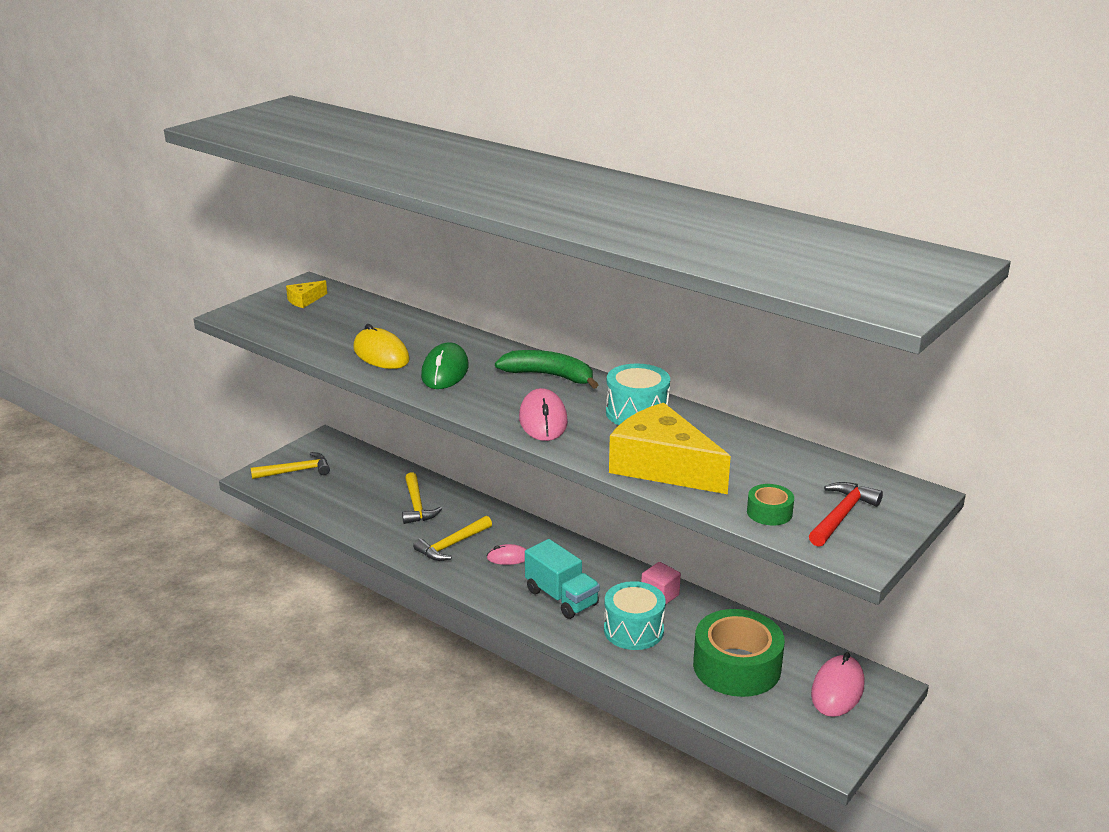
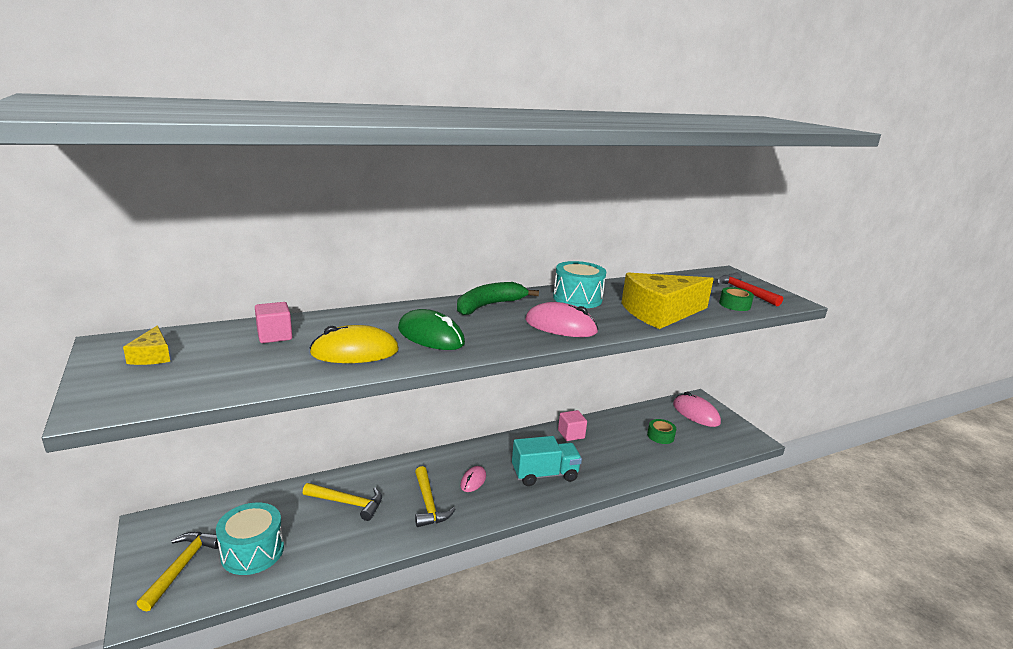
camera: 65 degrees left, 5 degrees down
(376, 320) = (274, 336): none -> pink cube
(633, 630) = (602, 458): turquoise drum -> turquoise drum (252, 552)
(736, 666) = (660, 436): green tape -> green tape, size x0.45

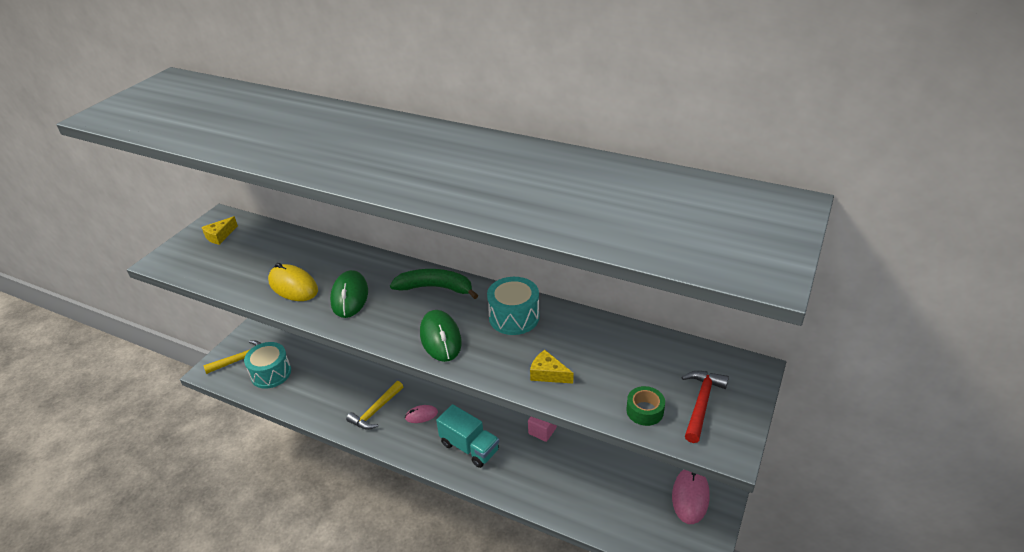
camera: 55 degrees right, 15 degrees up
(274, 336) = (283, 249): pink cube -> none
(348, 503) = (342, 377): yellow hammer -> none
(560, 326) = (440, 338): pink mouse -> green mouse
(660, 313) = (548, 374): yellow cheese -> yellow cheese, size x0.43
(660, 436) = (613, 489): green tape -> none

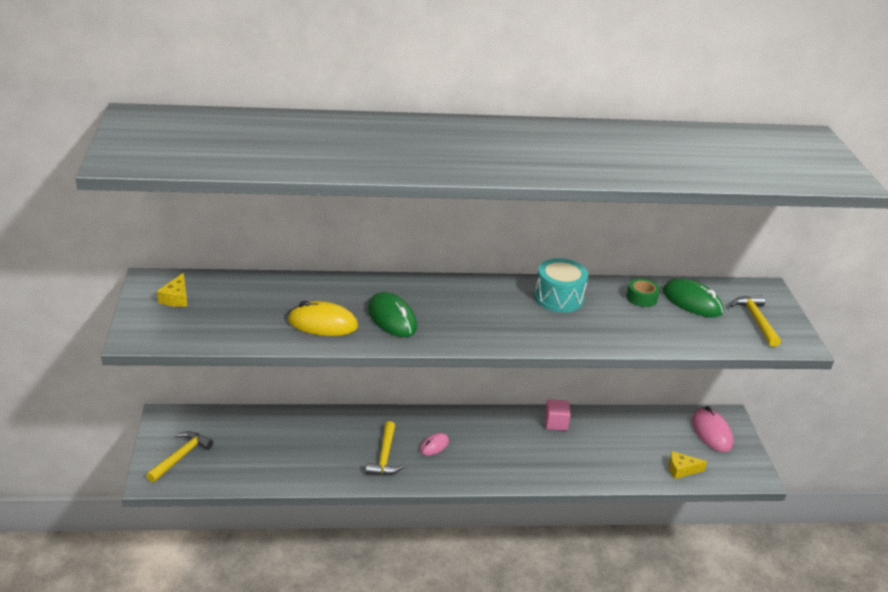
camera: 35 degrees left, 5 degrees down
(271, 373) = (233, 459): turquoise drum -> none
(435, 288) = (465, 292): green banana -> none
(440, 338) = (515, 329): green mouse -> green mouse (692, 302)
(469, 447) = (504, 457): turquoise truck -> none
(548, 374) = (630, 331): yellow cheese -> yellow cheese (681, 470)
(645, 411) = (724, 336): green tape -> green tape (641, 298)
(701, 403) = (756, 320): red hammer -> yellow hammer

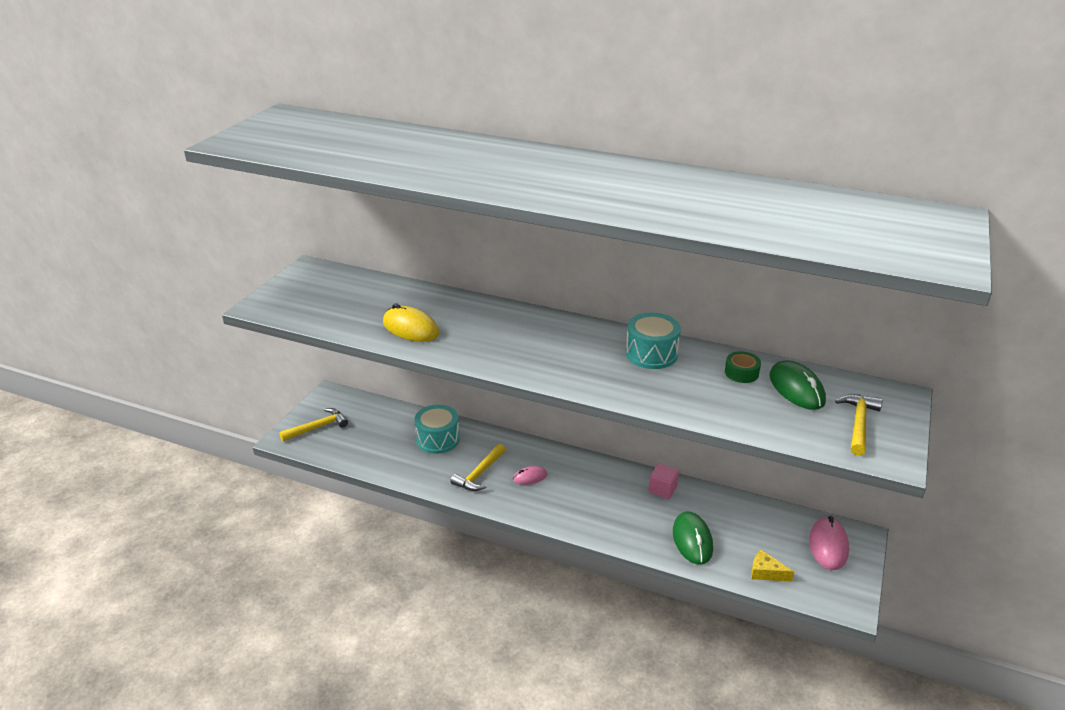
camera: 30 degrees right, 0 degrees up
(176, 298) = (315, 284): yellow cheese -> none
(318, 434) = (438, 439): none -> turquoise drum
(392, 318) = (474, 337): green mouse -> green mouse (692, 540)

